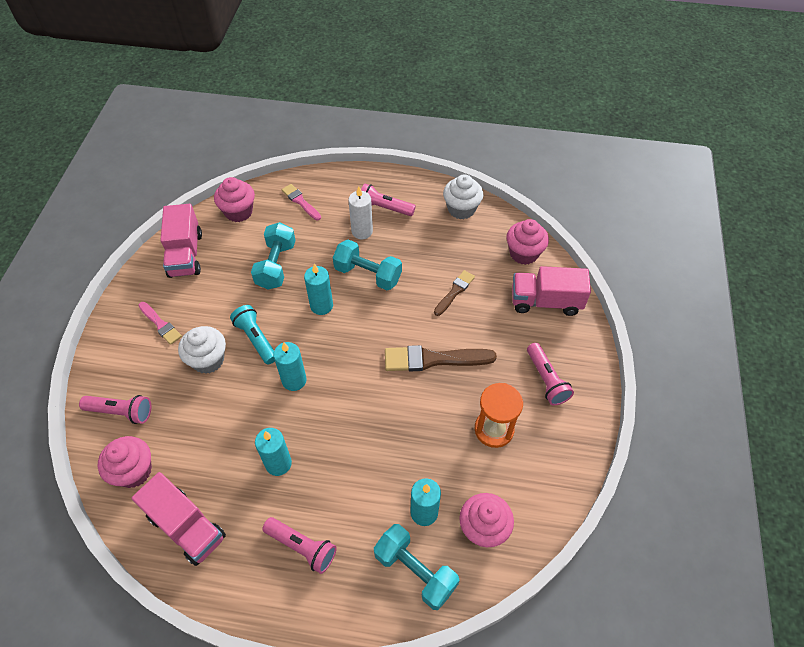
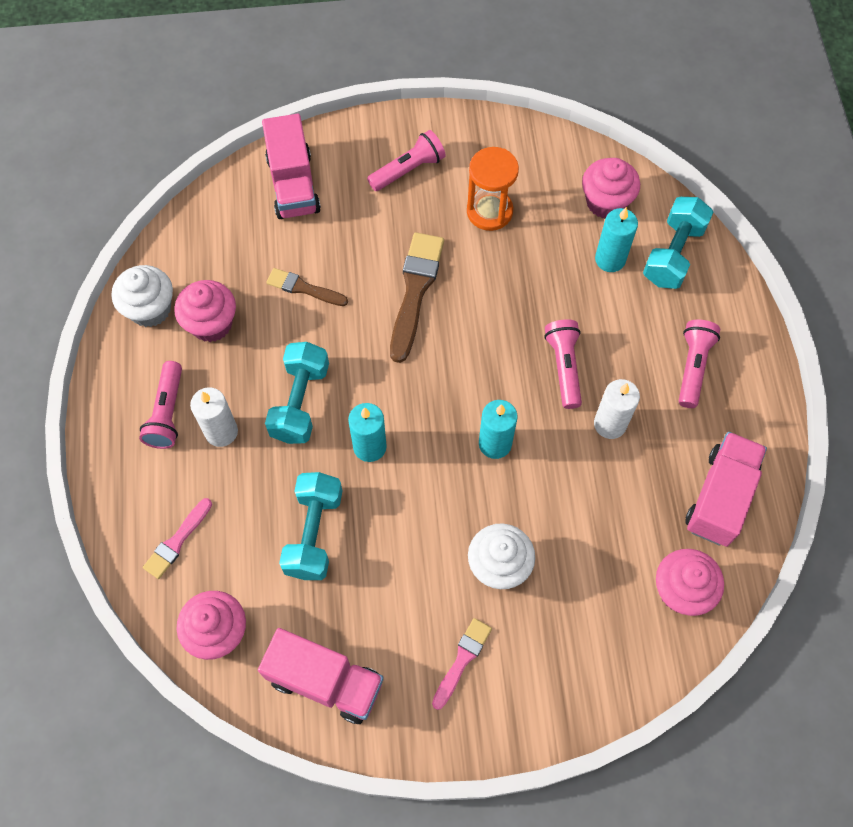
camera: 105 degrees left, 10 degrees up
(121, 412) = (612, 648): pink flashlight -> pink flashlight (564, 367)
(185, 254) = (325, 681): pink truck -> pink truck turned 45 degrees clockwise
(256, 339) = (447, 514): turquoise flashlight -> none
(276, 265) = (314, 533): turquoise dumbbell -> turquoise dumbbell turned 75 degrees counterclockwise
(278, 463) = (610, 424): turquoise candle -> white candle
(433, 359) = (415, 291): brown brush -> brown brush turned 150 degrees counterclockwise
(524, 253) = (218, 219): pink cupcake -> pink cupcake (211, 324)

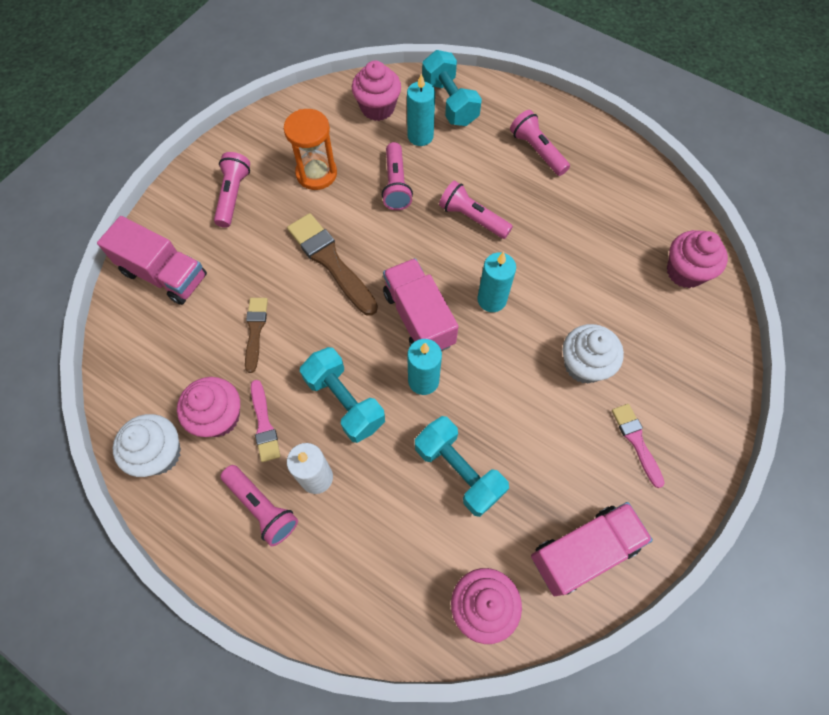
camera: 50 degrees left, 0 degrees up
(177, 541) = (379, 582): pink brush -> pink brush (264, 424)
(303, 288) = (255, 330): brown brush -> brown brush turned 120 degrees clockwise
(539, 280) = (396, 184): none -> pink flashlight
(610, 424) = (536, 223): white candle -> none
(720, 497) = (638, 203): pink truck -> pink truck (419, 318)

